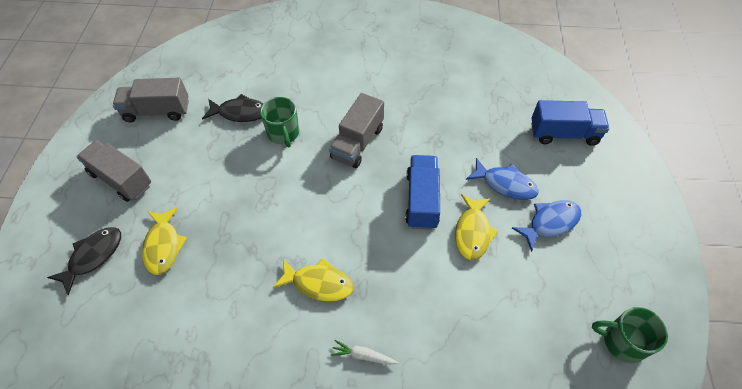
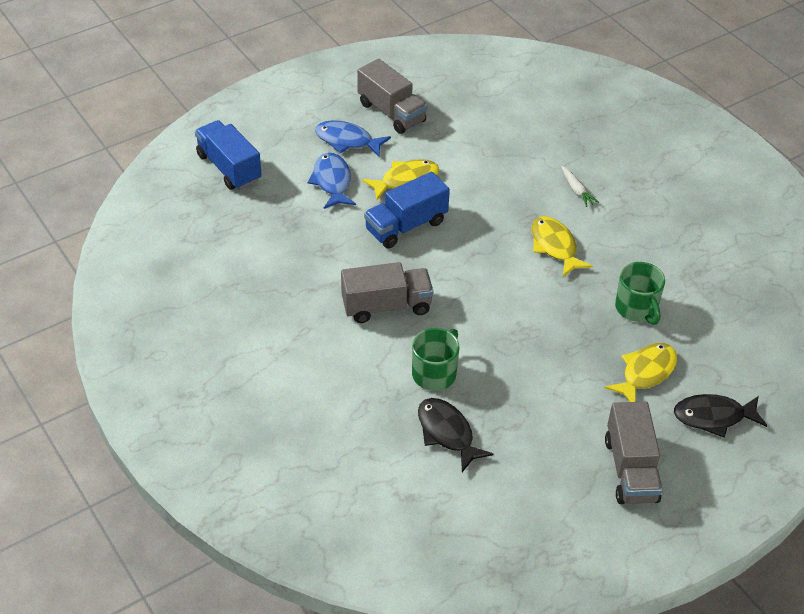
camera: 130 degrees left, 10 degrees down
(157, 111) = (525, 517): grey truck -> grey truck (391, 112)
(622, 342) = (416, 74): green mug -> green mug (636, 309)

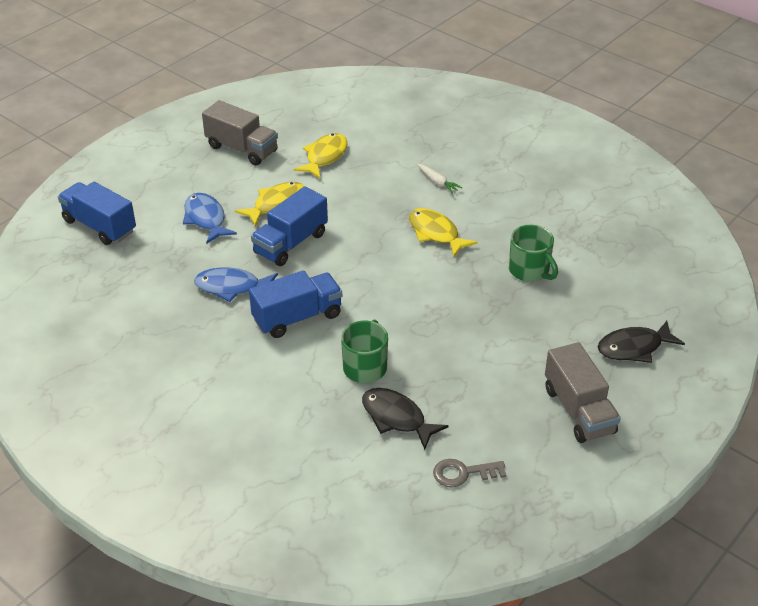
camera: 15 degrees left, 5 degrees down
(347, 141) = (208, 181): blue fish -> blue fish (232, 287)
(386, 306) = (297, 317): grey truck -> blue truck
(492, 505) = (463, 473): none -> grey key
(645, 373) = (559, 324): yellow fish -> yellow fish (324, 156)

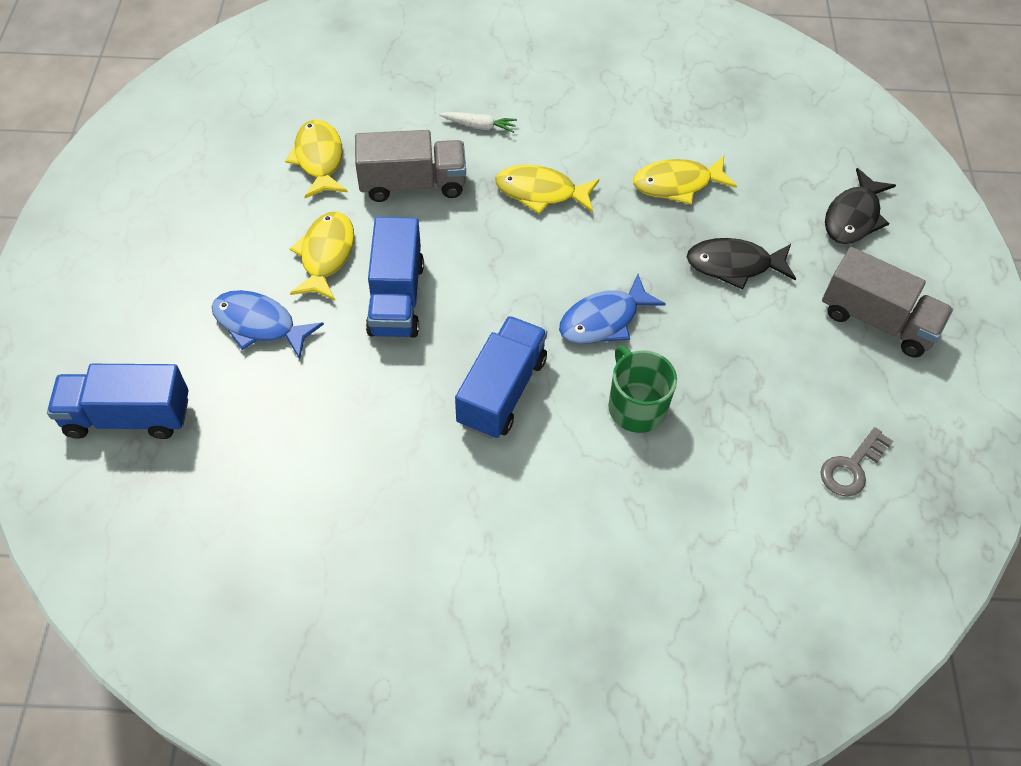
camera: 40 degrees left, 15 degrees up
(232, 287) = (387, 399): blue fish -> blue fish (604, 320)
(242, 149) = (206, 202): grey truck -> grey truck (413, 184)
(397, 418) = (728, 447): black fish -> black fish (734, 265)
(530, 271) = (677, 184): green mug -> yellow fish

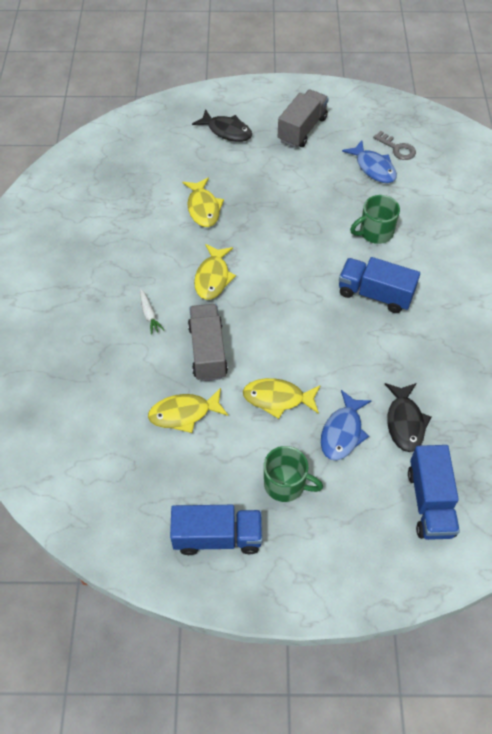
camera: 90 degrees left, 0 degrees up
(196, 256) = (286, 484): none -> green mug
(396, 298) = (311, 353): blue truck -> blue truck (217, 537)
(479, 126) = (149, 314): white carrot -> white carrot turned 150 degrees clockwise
(604, 320) = (316, 246): blue fish -> blue fish (373, 168)
(734, 265) = (268, 185): black fish -> black fish (405, 422)

